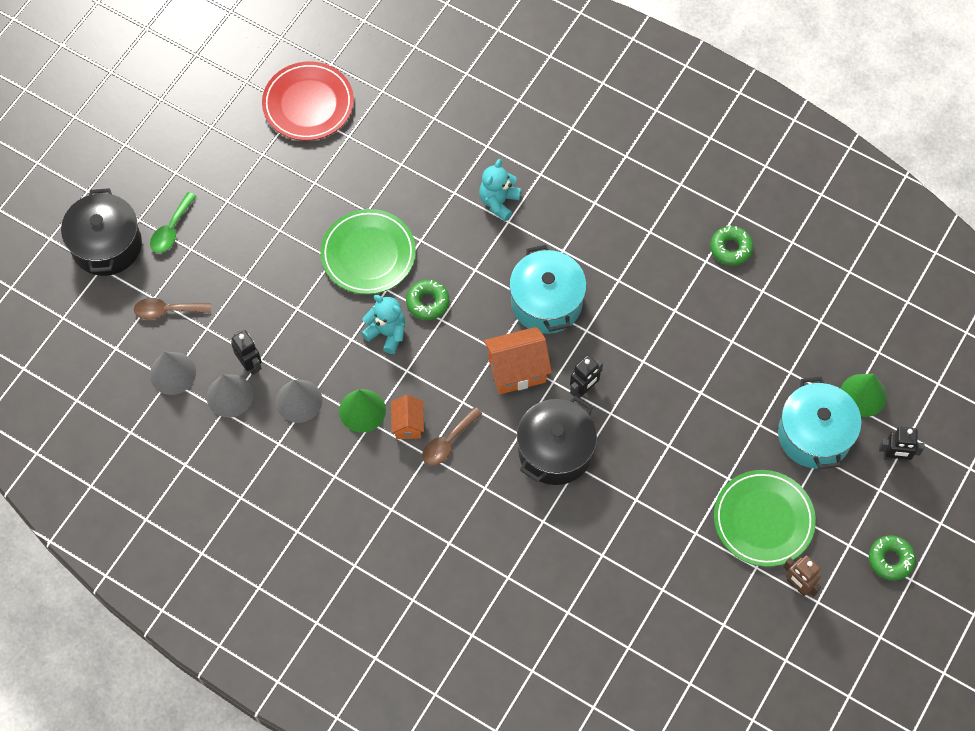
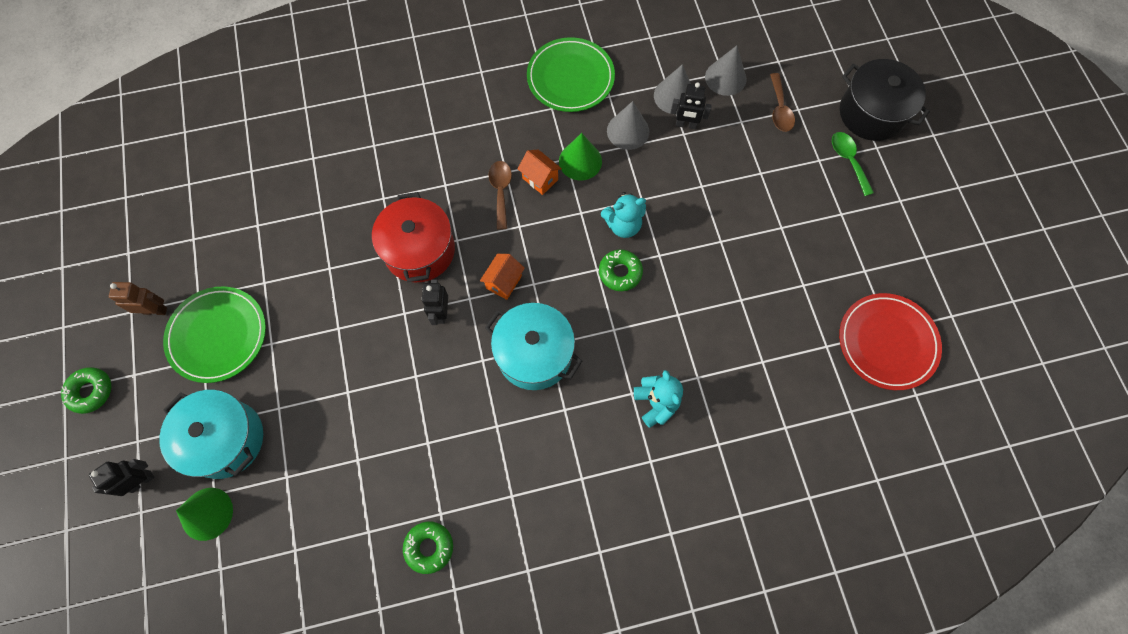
camera: 135 degrees right, 5 degrees up
(167, 310) = (779, 109): brown spoon -> brown spoon turned 135 degrees clockwise
(368, 254) = (701, 268): green plate -> green plate (570, 78)
(517, 370) = (504, 282): orange house -> orange house, size x0.61
(555, 451) = (419, 250): black pot -> red pot

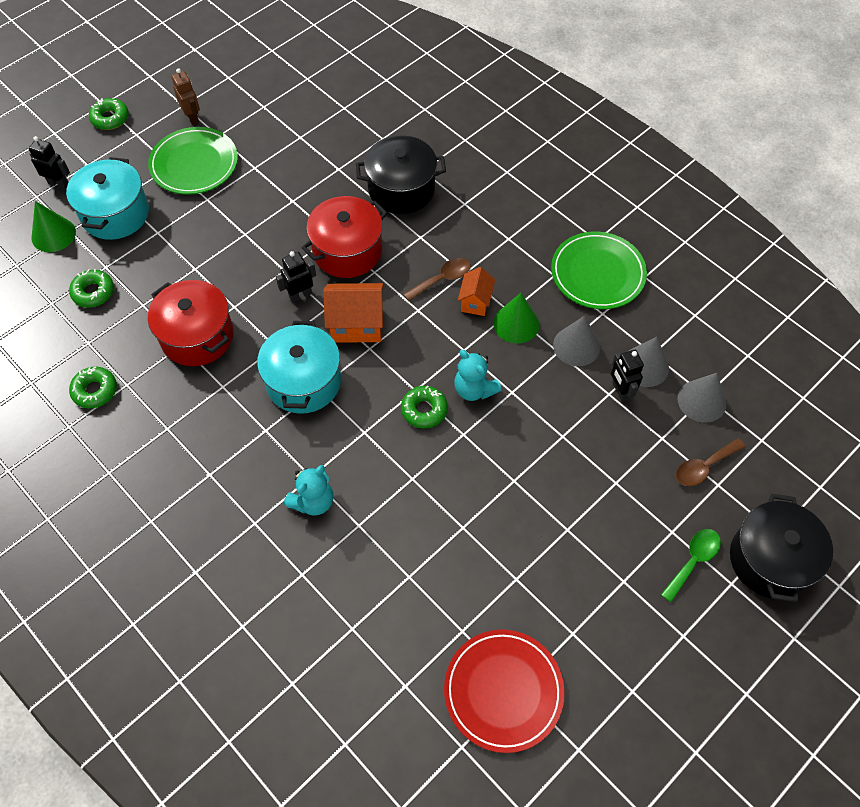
camera: 60 degrees right, 10 degrees down
(310, 501) = (93, 292): none -> green donut
(382, 173) = (401, 189): none -> black pot
(427, 424) = (197, 336): none -> red pot
(504, 282) = (357, 325): orange house -> orange house, size x1.65

